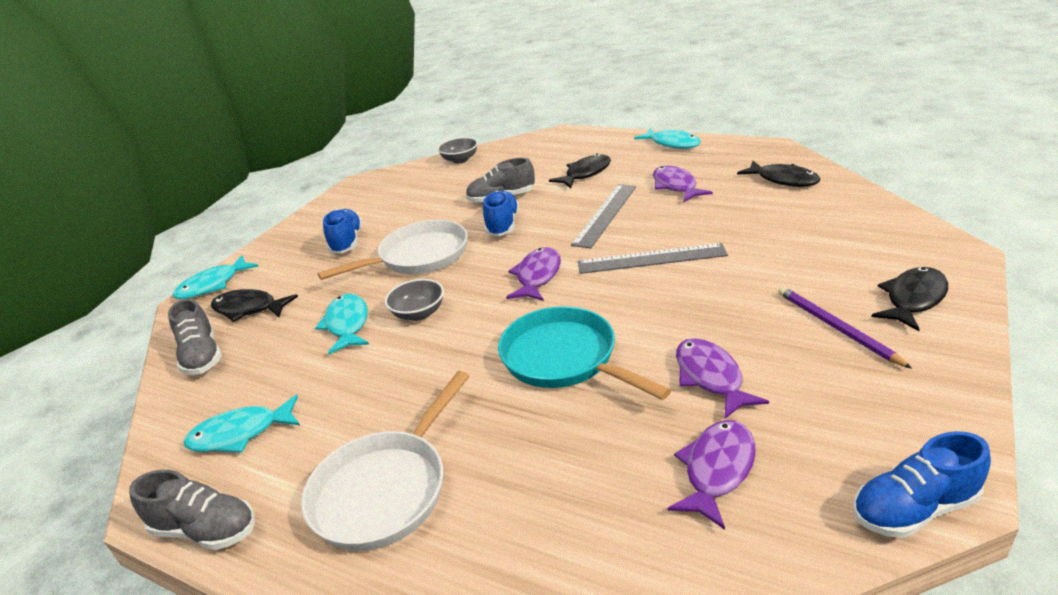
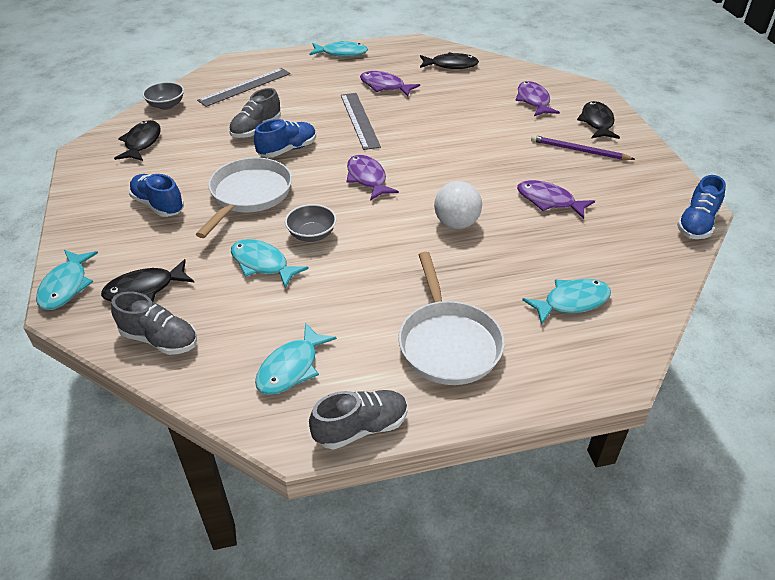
camera: 45 degrees left, 10 degrees up
(503, 225) = (287, 150): blue shoe -> blue shoe turned 90 degrees clockwise
(564, 359) = (456, 223): turquoise pan -> white ball
(577, 521) = (571, 302): none -> turquoise fish
(585, 173) = (302, 92): black fish -> black fish (142, 143)
(651, 259) = (431, 142): grey ruler -> grey ruler (245, 87)
(717, 470) = (605, 246): purple fish -> purple fish (533, 101)

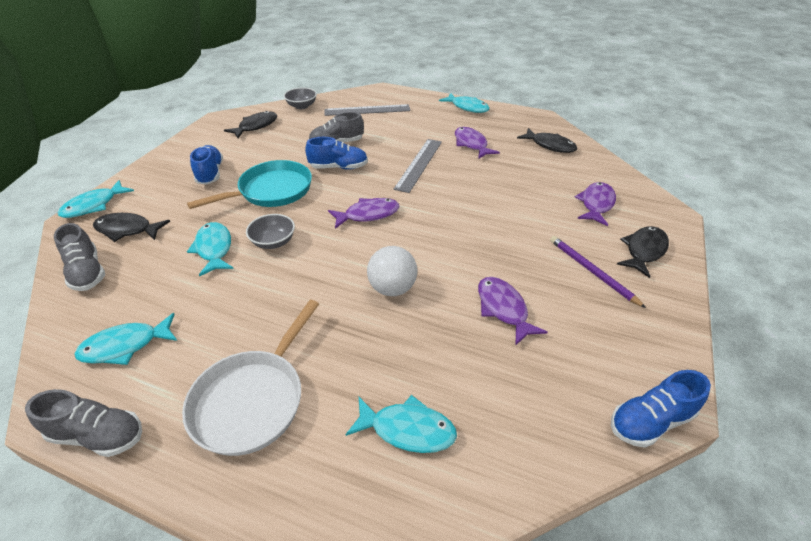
camera: 35 degrees right, 0 degrees up
(248, 195) = (271, 191): white pan -> turquoise pan
(367, 178) = (368, 214): purple fish -> purple fish turned 60 degrees clockwise

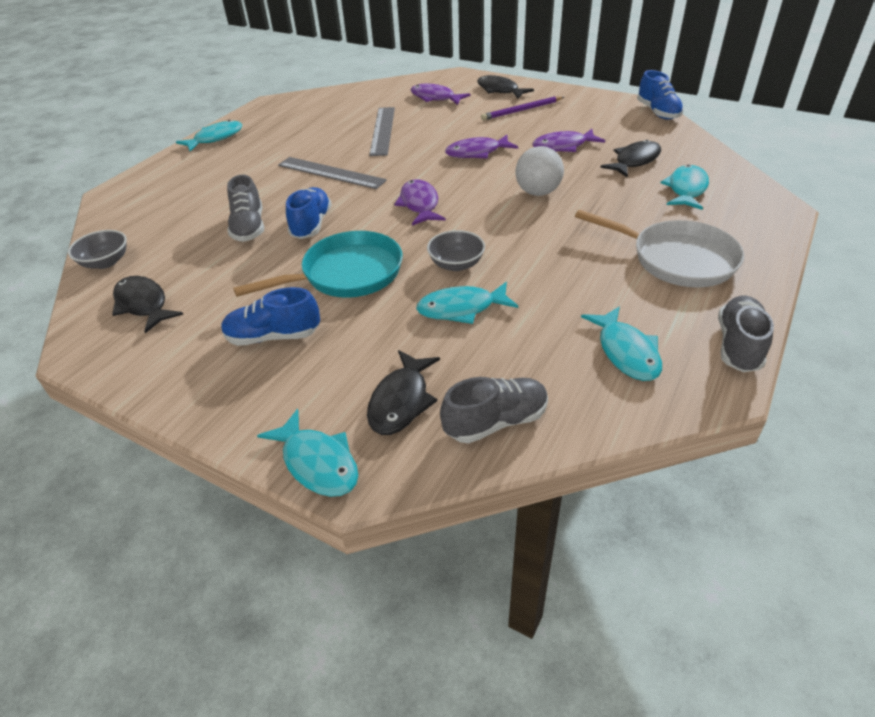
camera: 80 degrees left, 0 degrees up
(271, 191) = (346, 274): turquoise pan -> turquoise pan turned 90 degrees clockwise
(367, 110) = (168, 205): grey ruler -> grey ruler (383, 130)
(471, 144) = (304, 142): purple fish -> purple fish (477, 153)
(550, 145) = (330, 104): black fish -> black fish (634, 161)

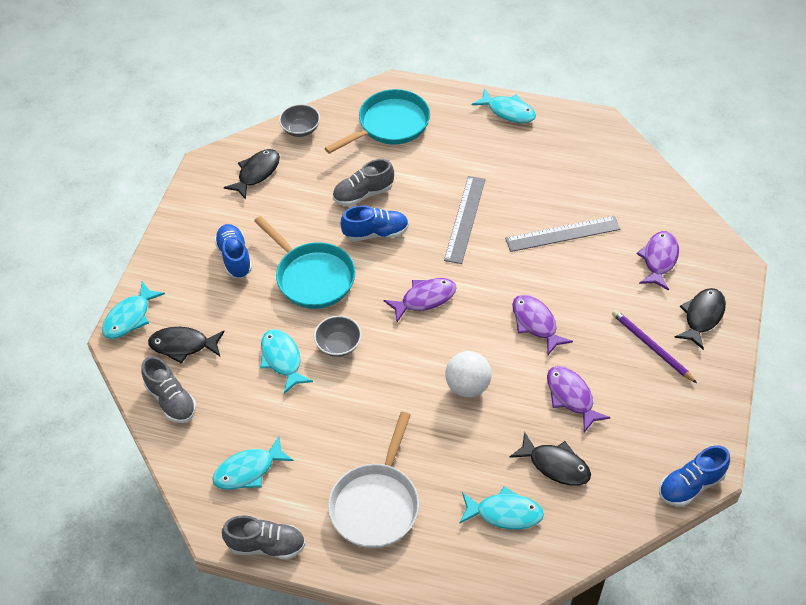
camera: 75 degrees right, 10 degrees up
(165, 201) = (389, 125): none -> turquoise pan

